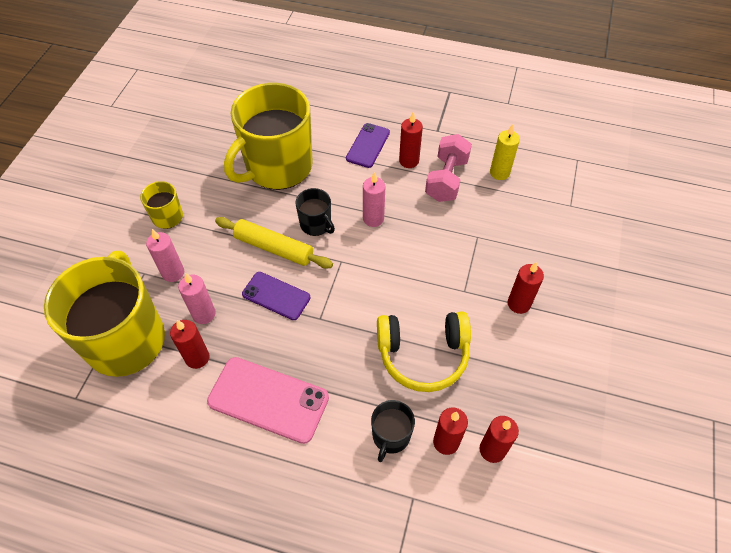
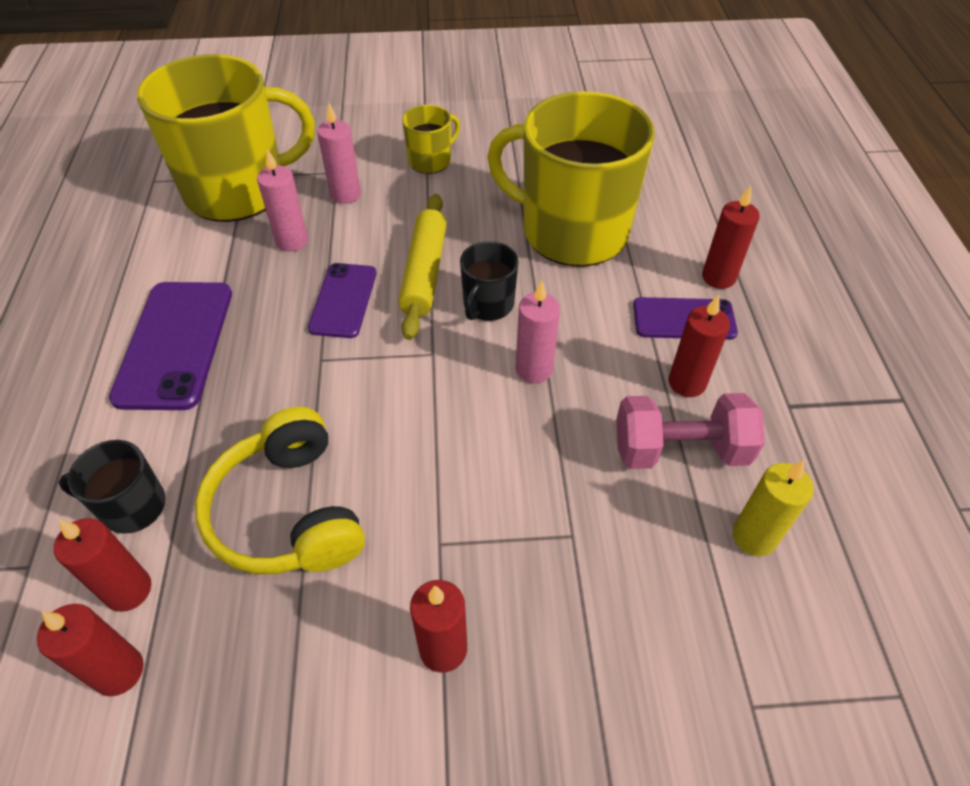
camera: 70 degrees right, 5 degrees down
(197, 358) = (225, 257): red candle -> red candle (718, 277)
(268, 399) = (175, 344): pink phone -> purple phone

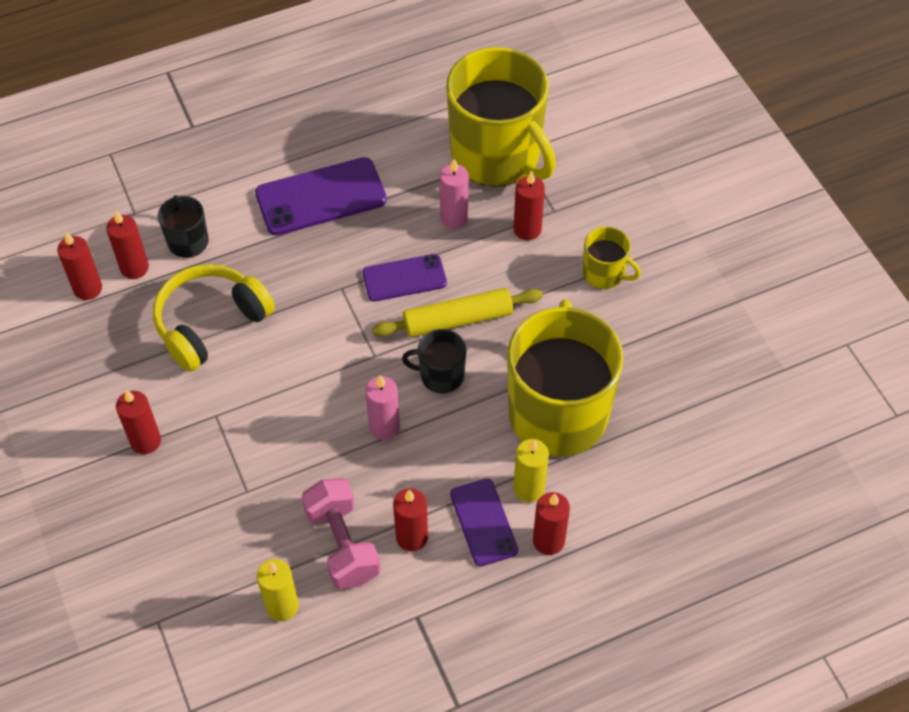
camera: 70 degrees right, 5 degrees up
(345, 194) = (527, 229): pink candle -> red candle
(654, 275) = (529, 489): none -> yellow candle

